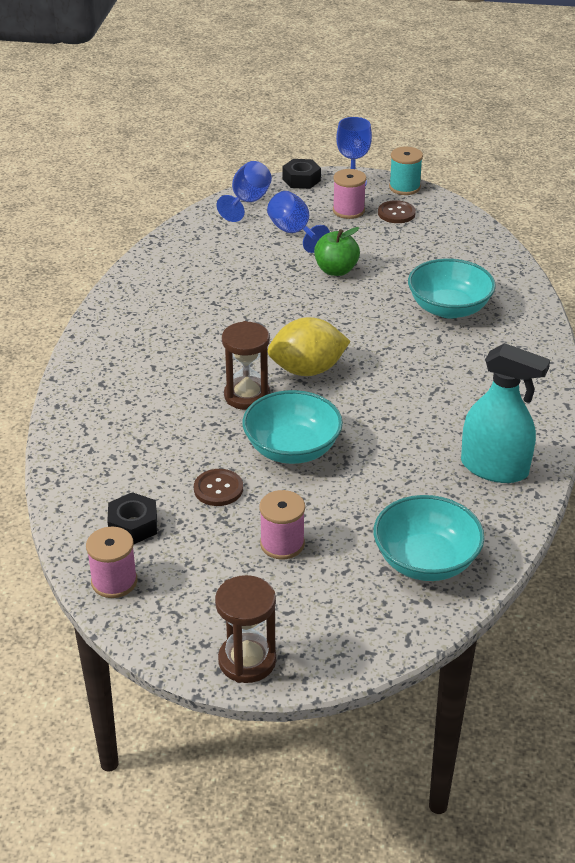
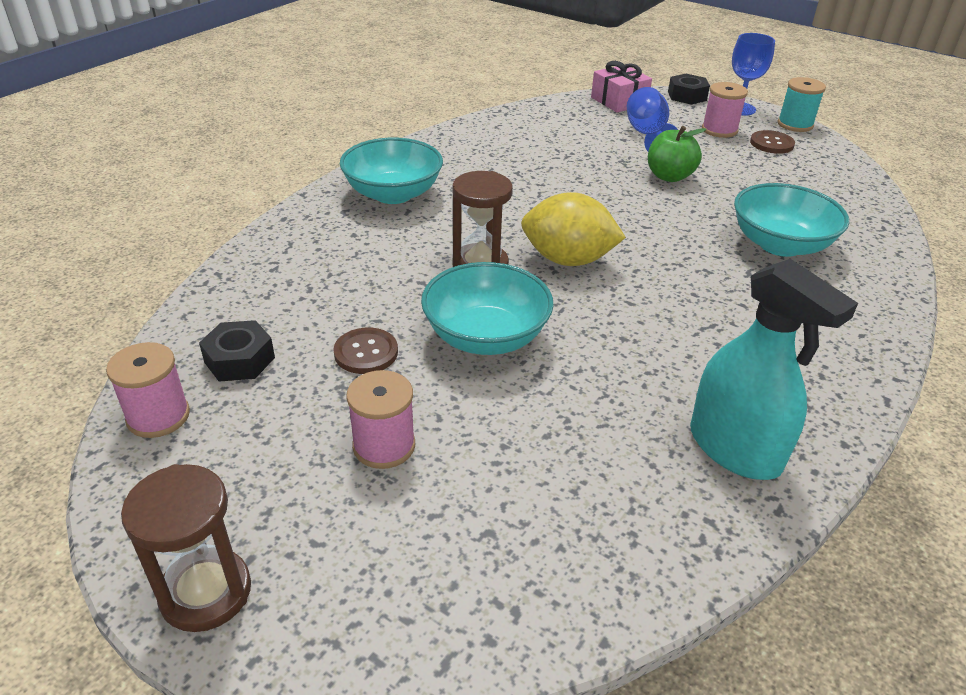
camera: 25 degrees right, 0 degrees up
(247, 202) = (619, 101): blue goblet -> pink gift
(426, 561) = (554, 545): turquoise bowl -> turquoise bowl (393, 194)

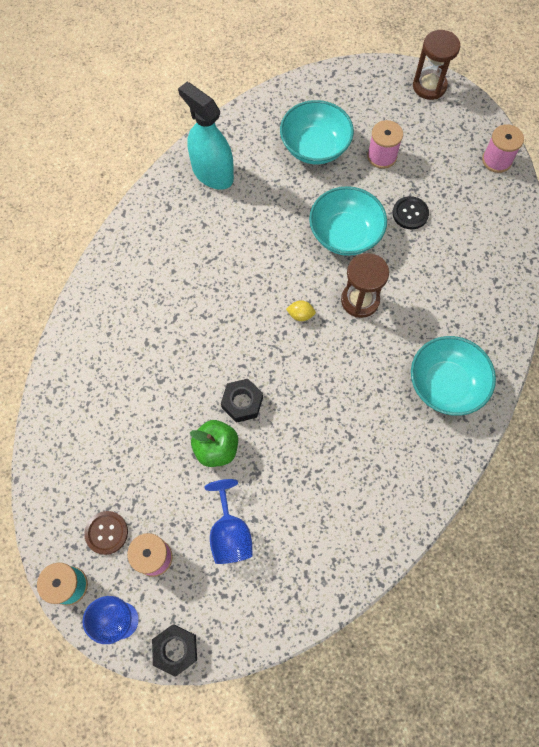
camera: 175 degrees right, 30 degrees up
(239, 360) = (476, 200): black nut -> black nut (242, 403)
(366, 352) = (410, 213): brown button -> black button
(568, 260) = (300, 315): yellow lemon -> yellow lemon, size x0.41
(619, 101) = (256, 619): pink gift -> none
(780, 244) = (144, 354): turquoise bowl -> turquoise bowl (315, 147)

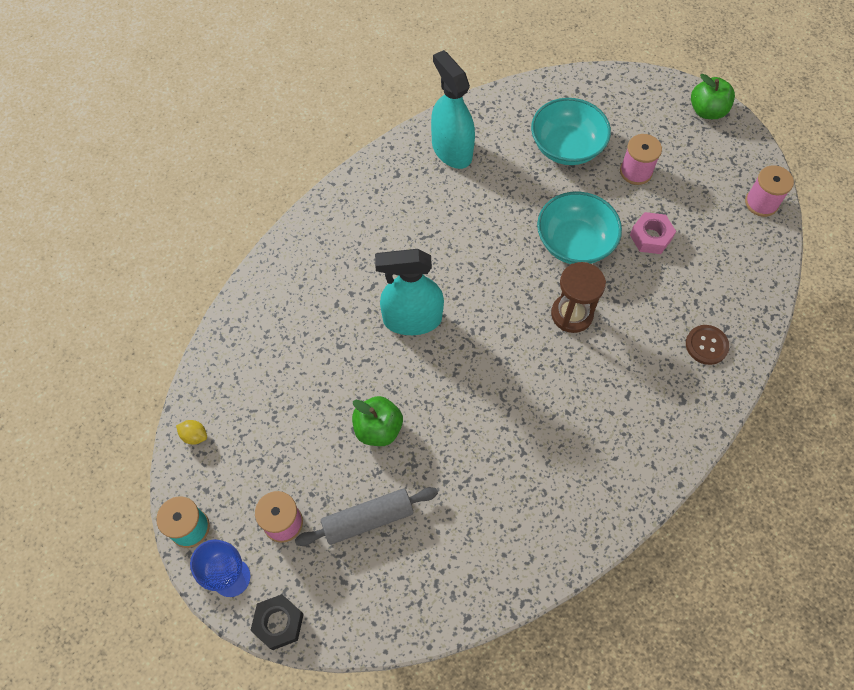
camera: 15 degrees right, 5 degrees down
(106, 533) = (242, 485): brown button -> brown button (706, 345)
(219, 340) = (412, 319): none -> turquoise spray bottle
(230, 533) = (368, 519): blue goblet -> grey rolling pin
(242, 403) = (418, 389): black nut -> none
(300, 315) = (504, 314): yellow lemon -> yellow lemon (194, 436)
(410, 213) = (650, 237): black button -> pink nut
(429, 86) = (707, 111): brown hourglass -> green apple
(446, 385) = (641, 424): turquoise bowl -> none

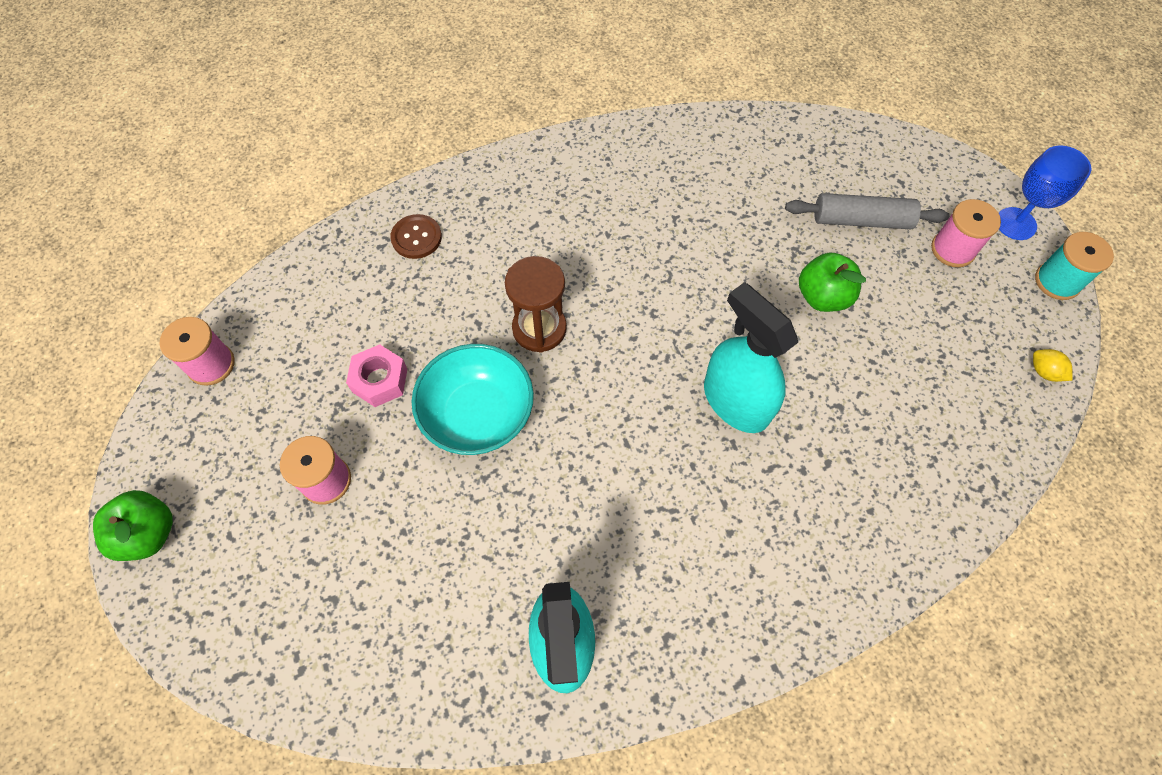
camera: 155 degrees left, 0 degrees up
(279, 623) = (973, 173): black nut -> none
(412, 319) = (735, 402): turquoise spray bottle -> turquoise spray bottle turned 150 degrees counterclockwise
(566, 147) = (390, 567): turquoise bowl -> none

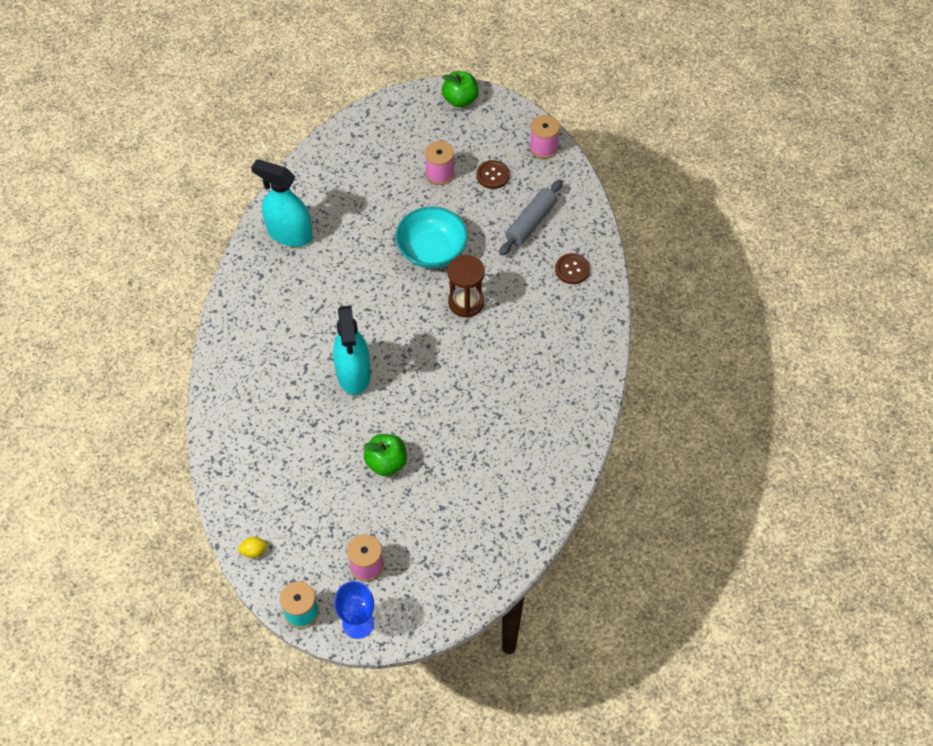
camera: 120 degrees right, 5 degrees down
(296, 405) = (493, 175): none -> brown button
(380, 380) = (483, 216): pink nut -> none
(735, 402) = (353, 374): turquoise spray bottle -> turquoise spray bottle turned 90 degrees clockwise
(861, 220) = (425, 525): grey rolling pin -> grey rolling pin (531, 223)

